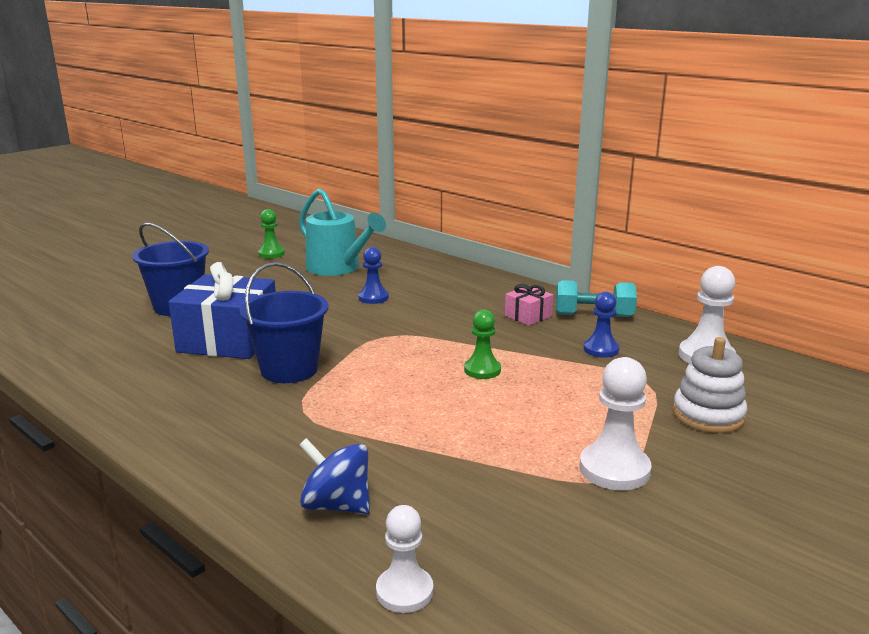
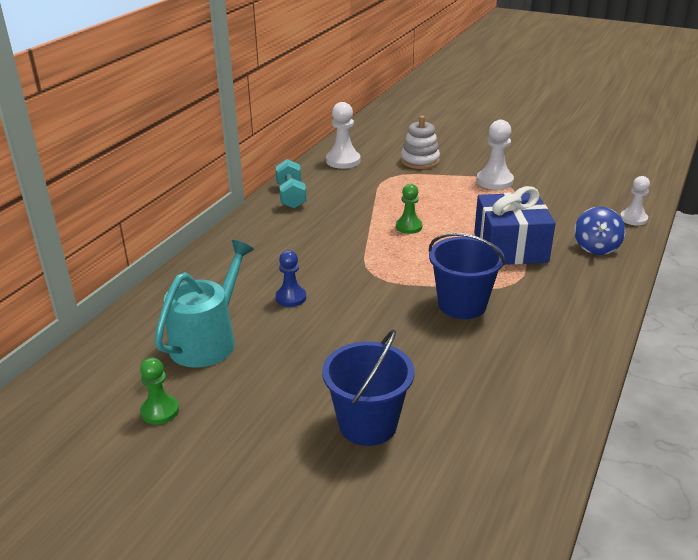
camera: 105 degrees left, 10 degrees up
(228, 340) = (429, 355): blue gift -> blue gift (510, 247)
(528, 316) = (303, 220): pink gift -> none
(601, 349) = (351, 191): blue pawn -> none

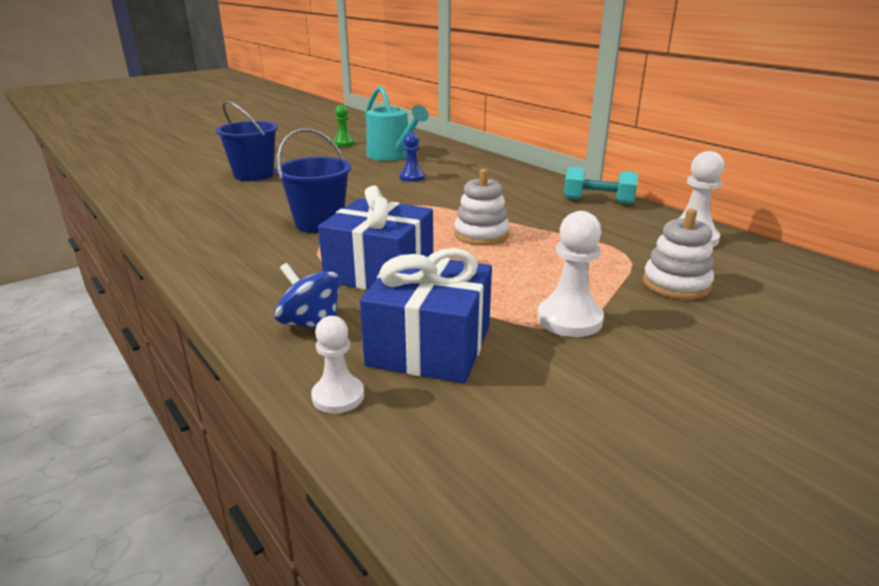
camera: 115 degrees right, 5 degrees down
(408, 227) = (481, 235): green pawn -> white stacking toy
(566, 209) = (429, 345): none -> blue gift

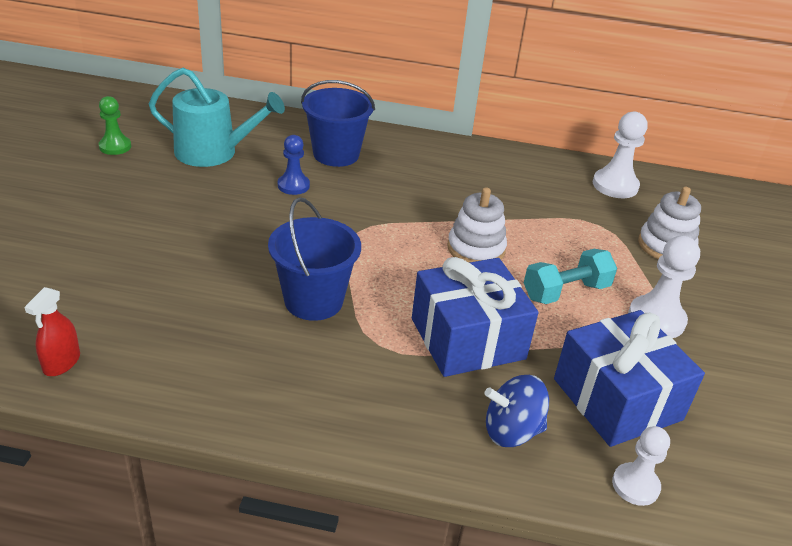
camera: 45 degrees left, 10 degrees up
(154, 205) = (62, 363): none -> red spray bottle
(254, 175) = (97, 251): blue bucket -> blue bucket (336, 154)
(598, 201) = (500, 161): turquoise dumbbell -> turquoise dumbbell (566, 291)

